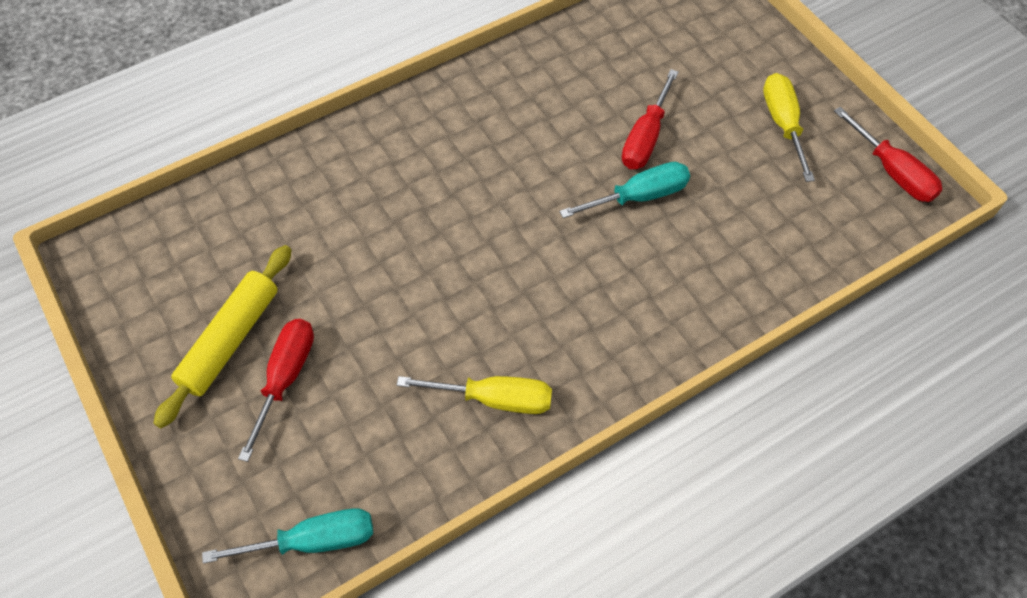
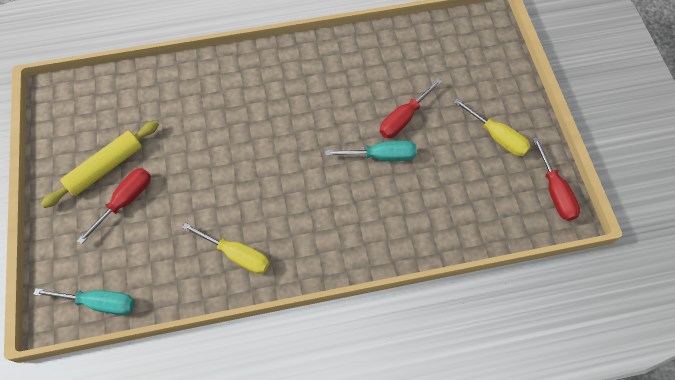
camera: 20 degrees right, 5 degrees up
(783, 124) = (497, 136): yellow screwdriver -> yellow screwdriver turned 120 degrees clockwise

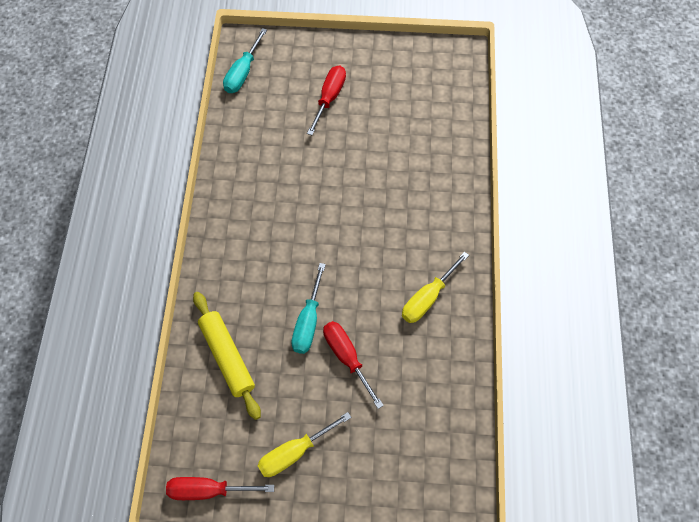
camera: 105 degrees right, 0 degrees up
(105, 167) = (368, 86): yellow rolling pin -> yellow rolling pin (227, 357)
(125, 201) = (329, 98): red screwdriver -> red screwdriver turned 120 degrees counterclockwise
(237, 255) = (248, 173): yellow screwdriver -> yellow screwdriver (428, 298)

